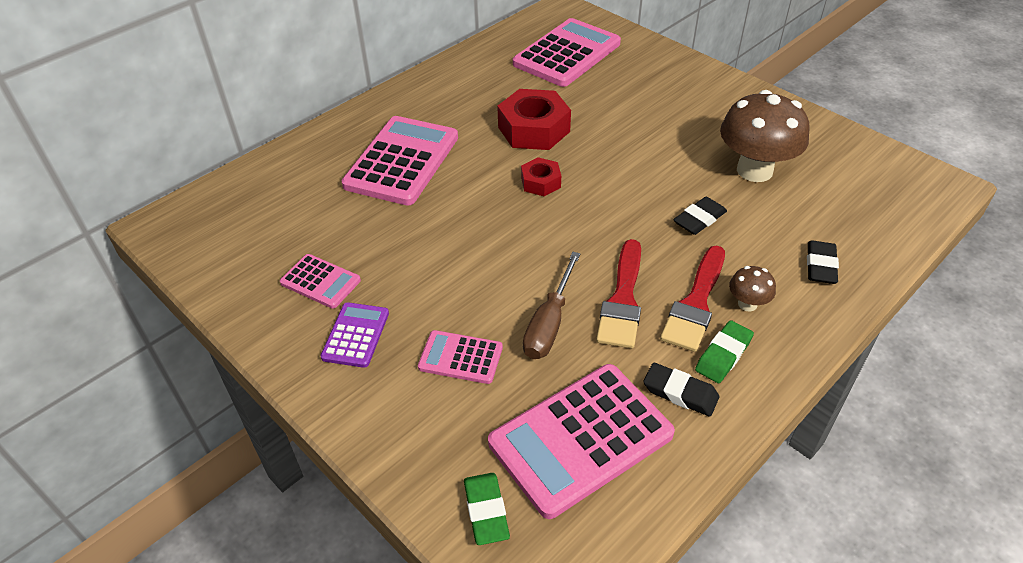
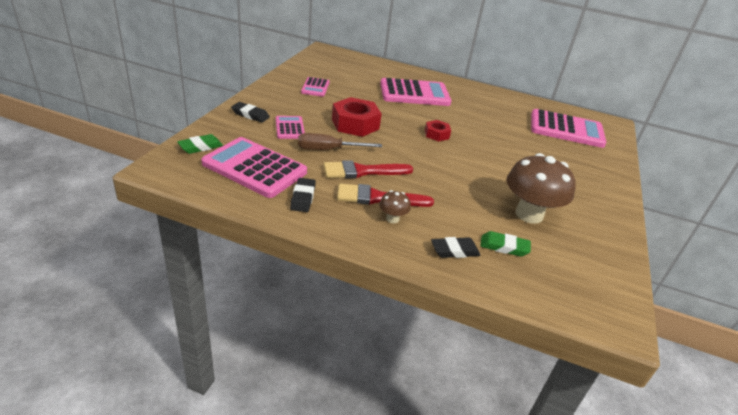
camera: 60 degrees right, 10 degrees down
(355, 335) = (288, 100): purple calculator -> none
(534, 129) = (480, 127): red nut -> red nut (355, 124)
(699, 219) = (455, 194): black eraser -> black eraser (250, 115)
(723, 355) = (342, 212): green eraser -> green eraser (504, 247)

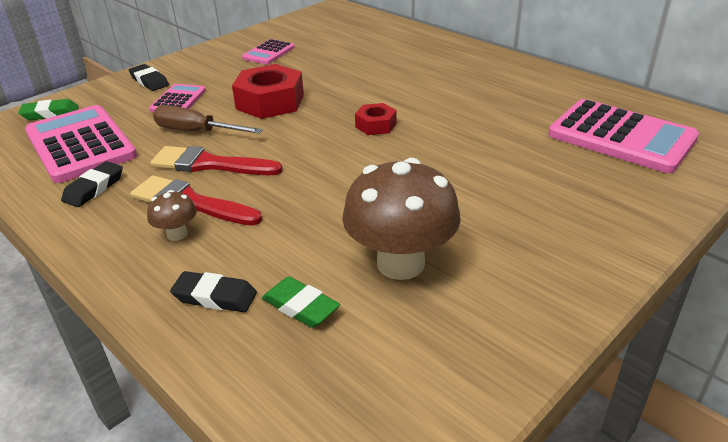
camera: 30 degrees right, 0 degrees up
(414, 93) = (404, 67): pink calculator -> none

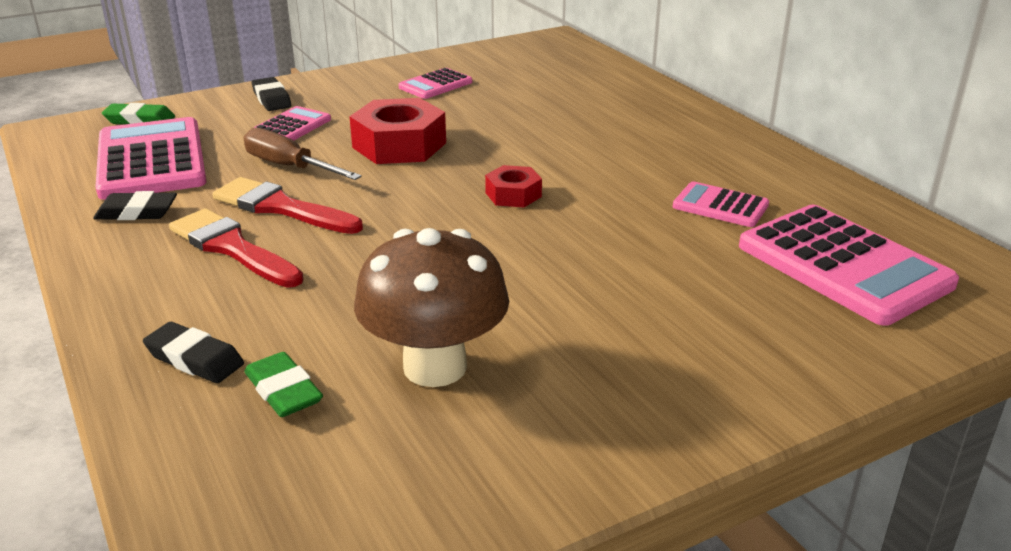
camera: 15 degrees right, 5 degrees down
(94, 188) = (137, 212): black eraser -> black eraser turned 45 degrees clockwise
(177, 234) = (196, 281): brown mushroom -> none
(519, 110) = (720, 206): none -> pink calculator

